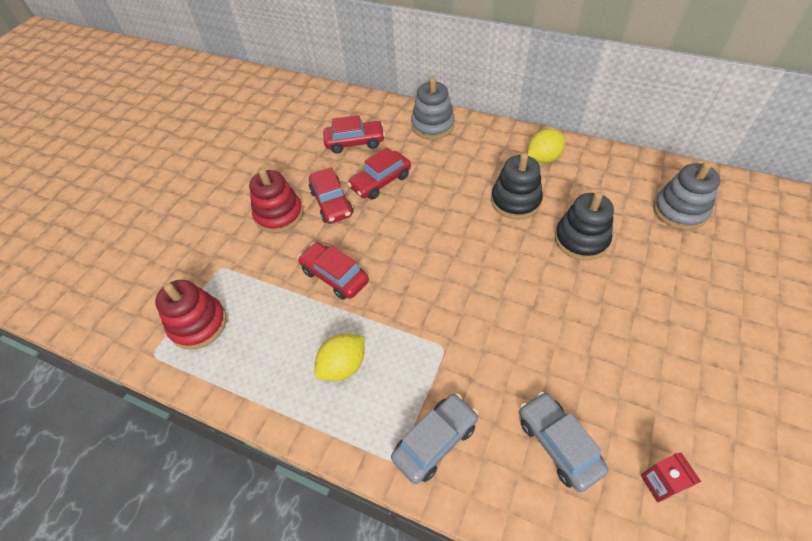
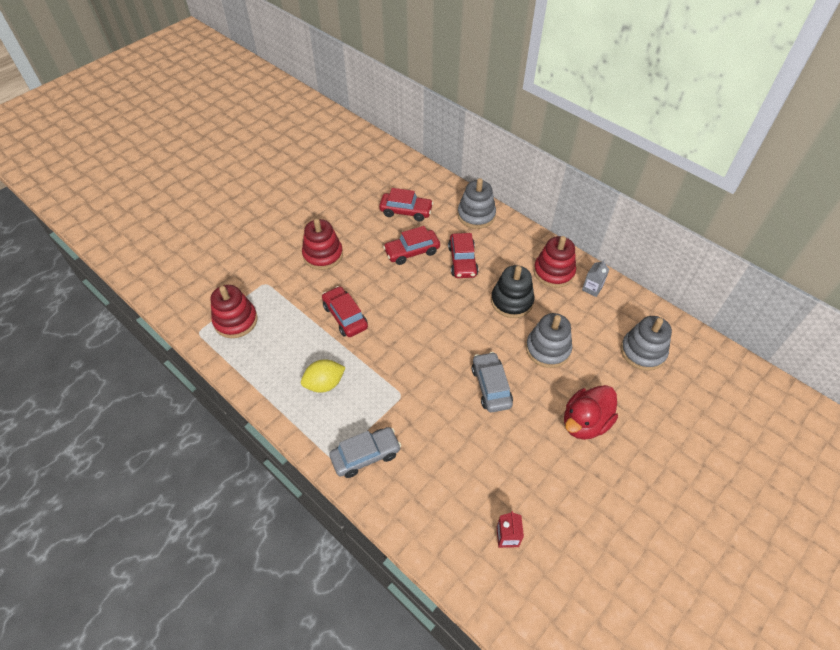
camera: 15 degrees right, 0 degrees up
(332, 203) = (366, 258): red car -> red car (462, 261)
(543, 158) = (553, 272): yellow lemon -> red stacking toy
(558, 444) = (450, 487): grey car -> grey car (491, 386)
(581, 239) = (547, 349): black stacking toy -> grey stacking toy
(591, 163) = (592, 288): none -> grey carton
(666, 307) = (585, 422): none -> red duck

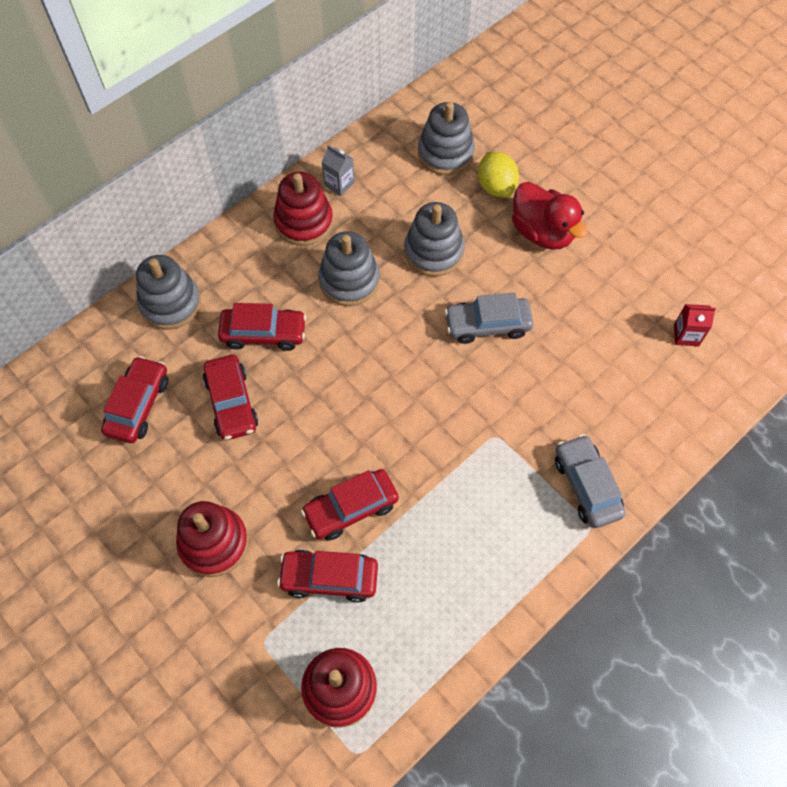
camera: 85 degrees left, 10 degrees up
(301, 310) = (329, 578): none -> red car
(324, 384) = (472, 540): yellow lemon -> yellow lemon (496, 187)
(511, 301) = (349, 280): black stacking toy -> grey stacking toy

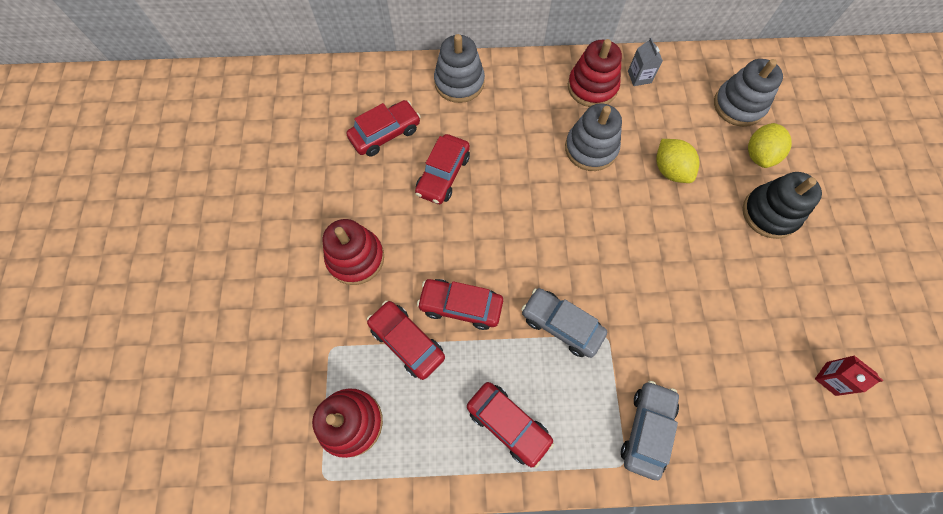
camera: 40 degrees right, 5 degrees up
(264, 333) = (502, 144): red car -> red car (508, 424)
(433, 252) = (670, 170): grey stacking toy -> yellow lemon
(487, 325) = (668, 251): grey car -> grey car (561, 325)
(542, 232) = (770, 213): red duck -> black stacking toy

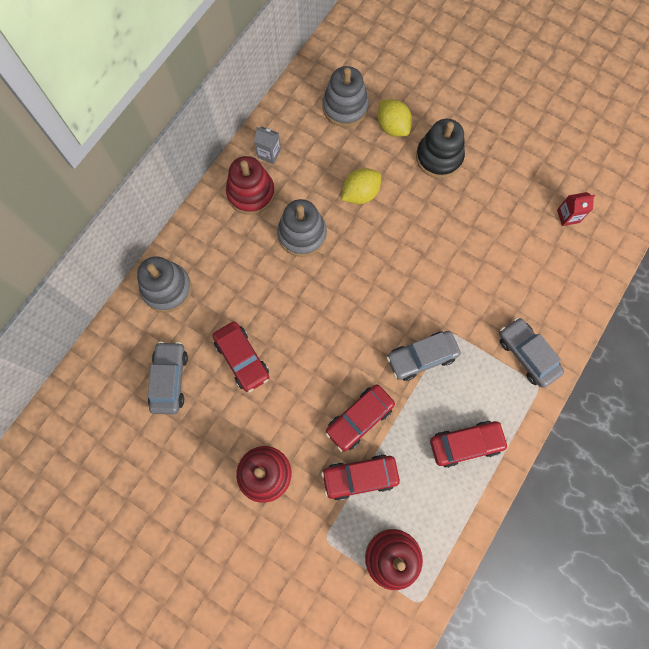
camera: 55 degrees left, 5 degrees up
(385, 133) = (169, 380): red car -> grey car
(670, 170) = (360, 194): yellow lemon -> yellow lemon turned 45 degrees counterclockwise

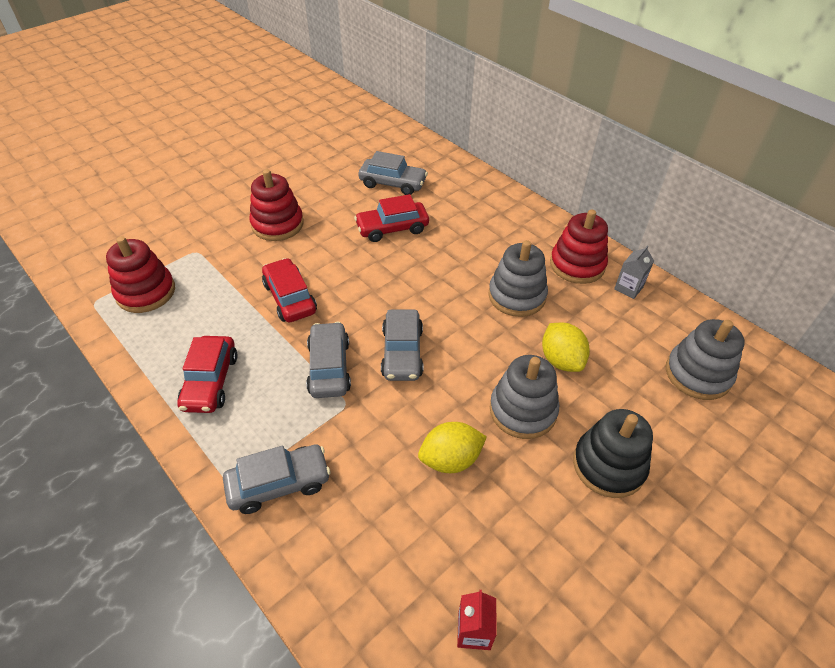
camera: 105 degrees right, 25 degrees down
(167, 288) = (481, 193): grey stacking toy -> grey stacking toy (523, 410)
(360, 477) = (234, 285): red car -> none
(389, 307) = (402, 352): none -> grey car
(392, 127) = (664, 420): yellow lemon -> yellow lemon (450, 459)

